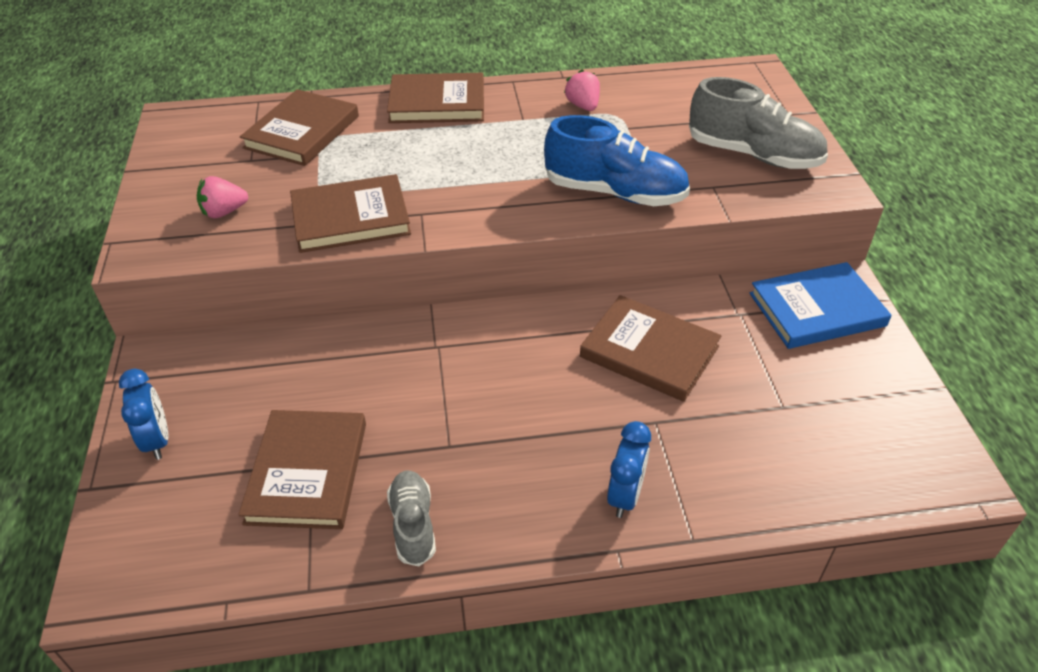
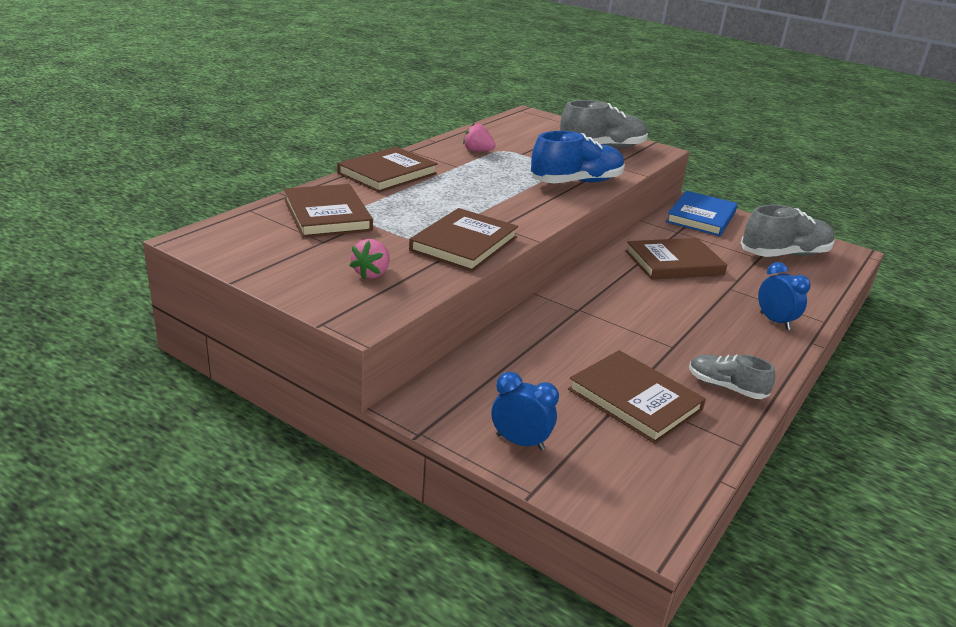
camera: 50 degrees left, 15 degrees down
(834, 423) = (784, 254): none -> grey shoe

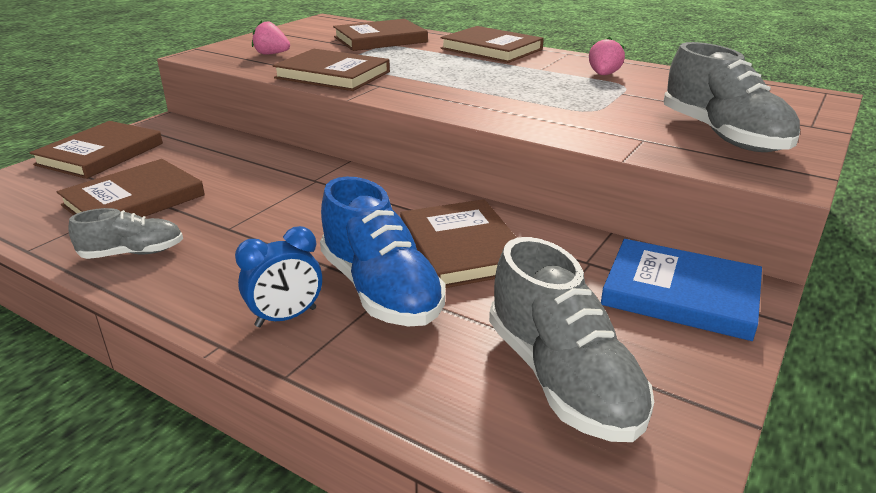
camera: 90 degrees right, 0 degrees up
(520, 442) = (101, 154): blue clock -> brown book
(576, 182) = (543, 117): blue shoe -> blue shoe (381, 290)
(725, 387) = (133, 253): grey shoe -> grey shoe turned 45 degrees clockwise

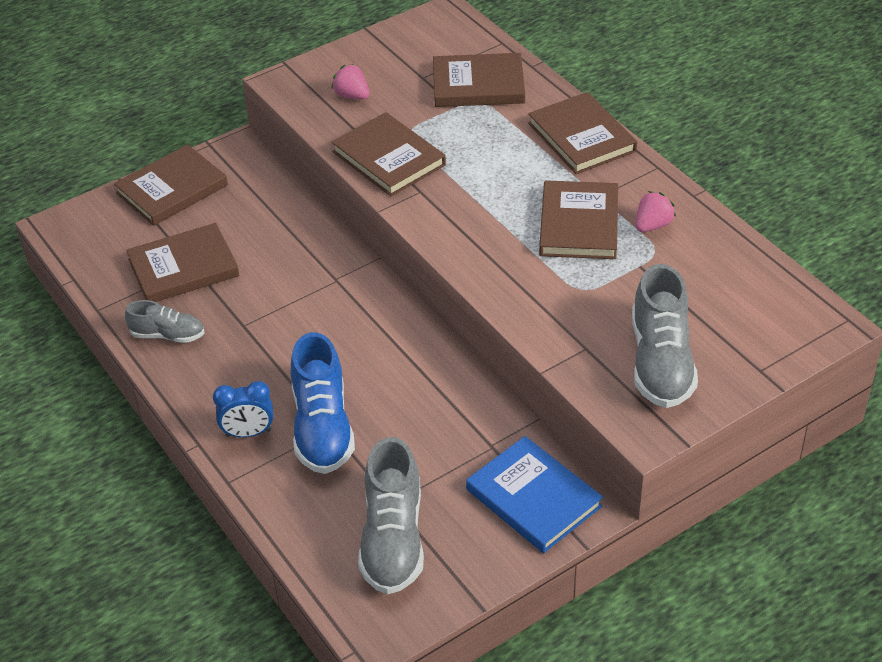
camera: 25 degrees right, 15 degrees up
(462, 248) = (406, 401): brown book -> brown book (578, 224)

